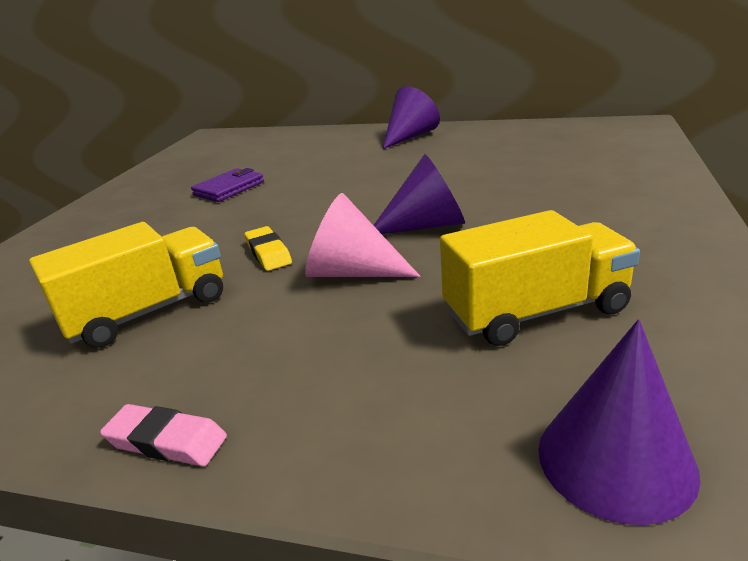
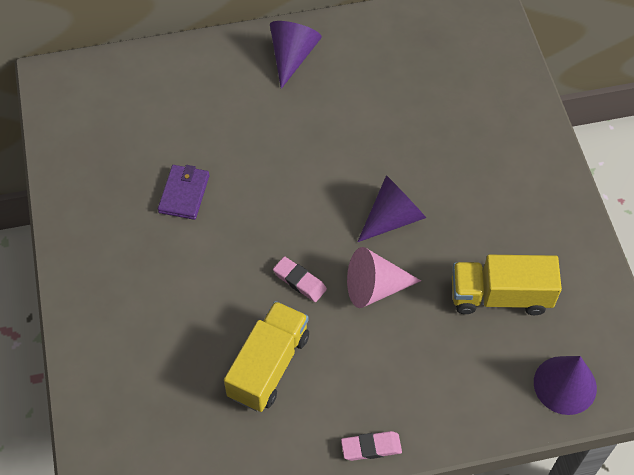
camera: 30 degrees left, 30 degrees up
(268, 253) = (299, 281): yellow eraser -> pink eraser
(535, 312) = (500, 296): yellow truck -> yellow truck turned 135 degrees counterclockwise

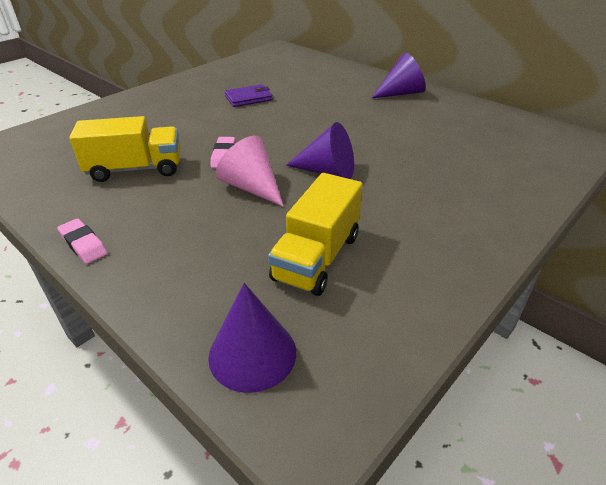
camera: 55 degrees right, 20 degrees down
(500, 296) = (317, 257): yellow truck -> yellow truck turned 120 degrees counterclockwise

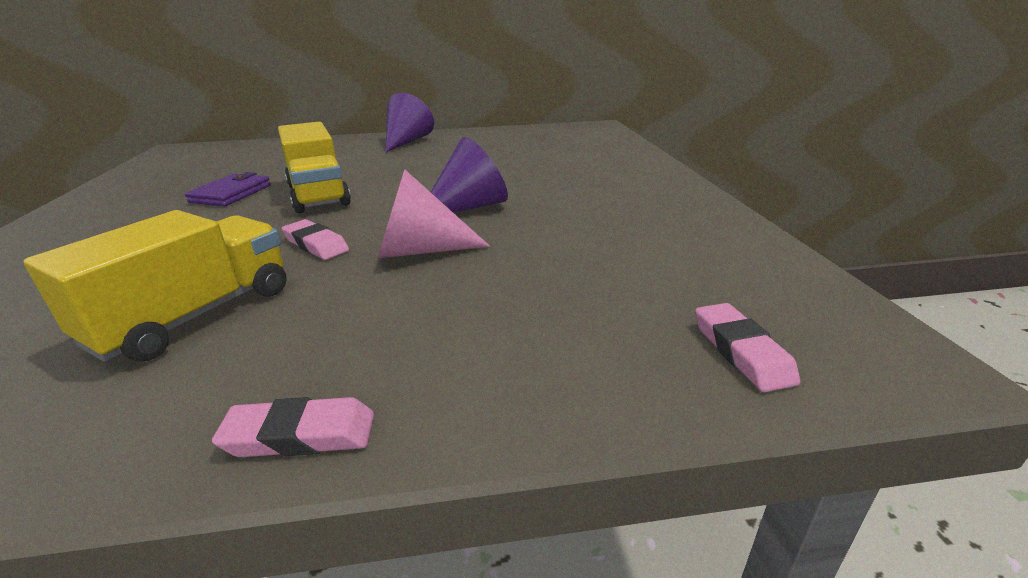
camera: 50 degrees left, 10 degrees down
(252, 353) = (741, 352): purple cone -> pink eraser
(317, 257) = (608, 259): yellow truck -> yellow truck (318, 195)

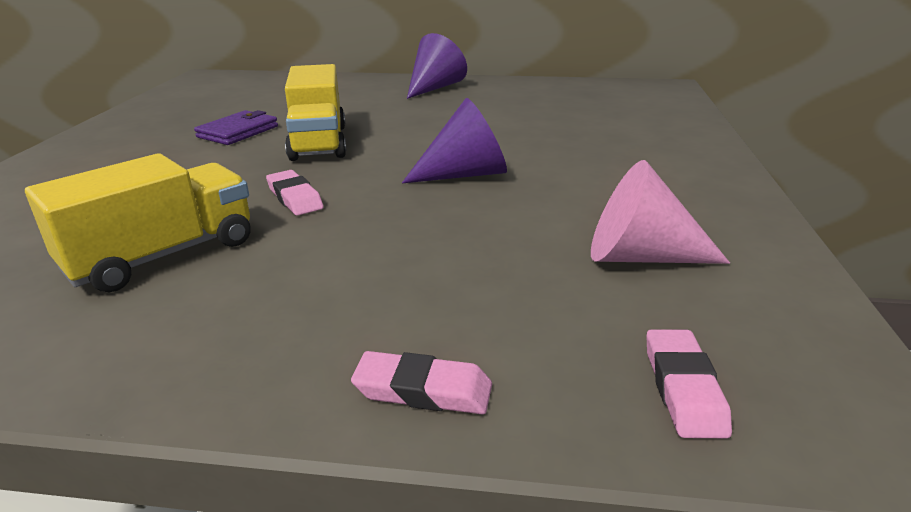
camera: 15 degrees right, 0 degrees up
(300, 435) = (207, 385): pink eraser -> pink eraser (423, 390)
(419, 250) = (392, 218): pink cone -> pink cone (640, 257)

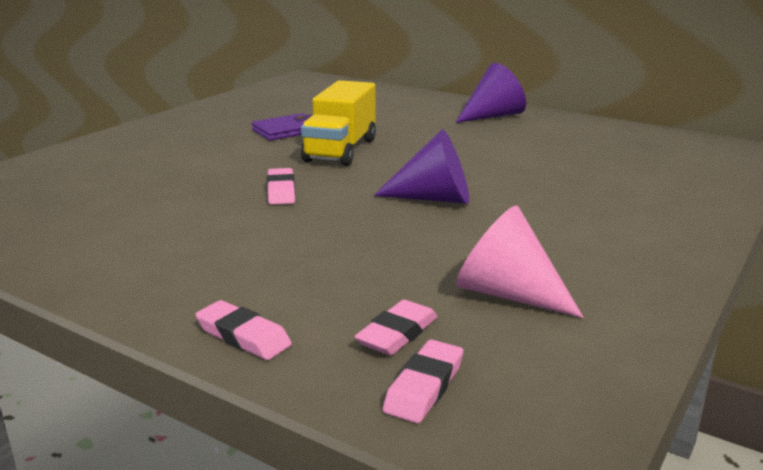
camera: 25 degrees right, 5 degrees down
(162, 256) = (159, 213): yellow truck -> none
(588, 332) = (397, 334): none -> pink eraser

